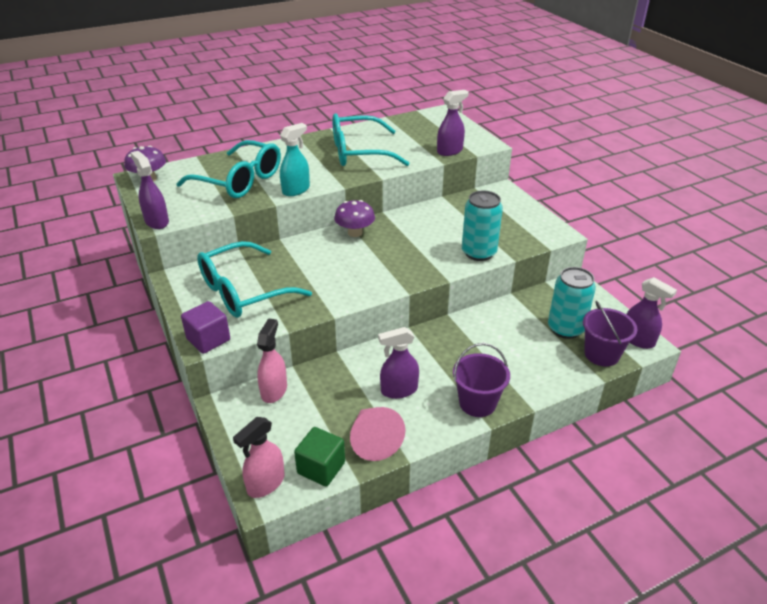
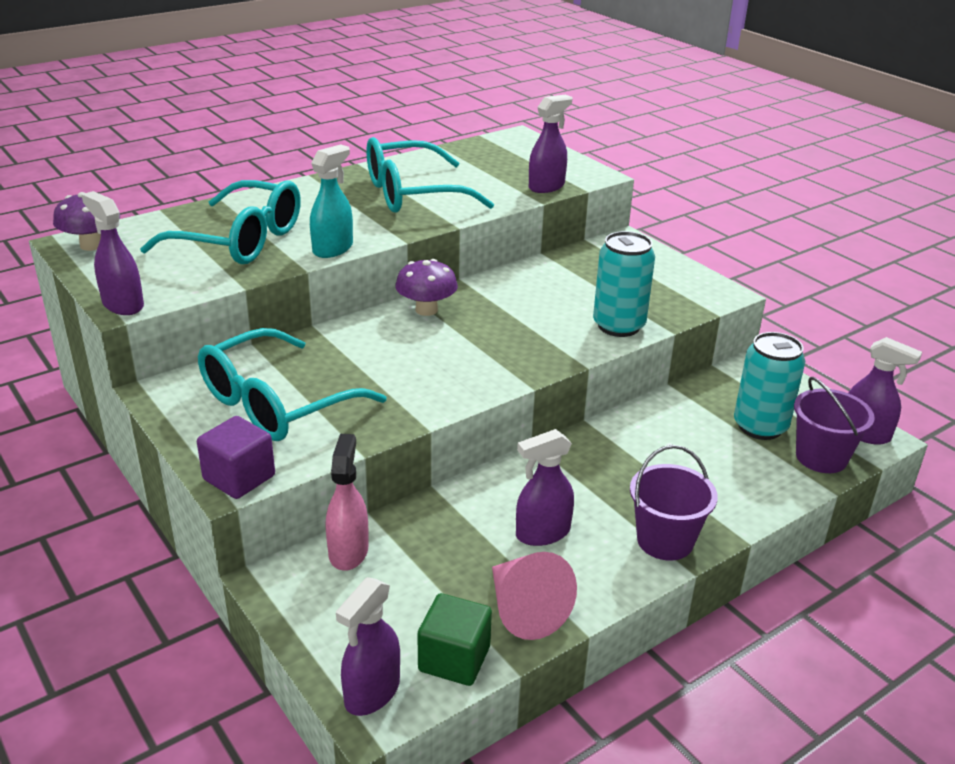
camera: 10 degrees left, 5 degrees down
(265, 483) = (372, 692): pink spray bottle -> purple spray bottle

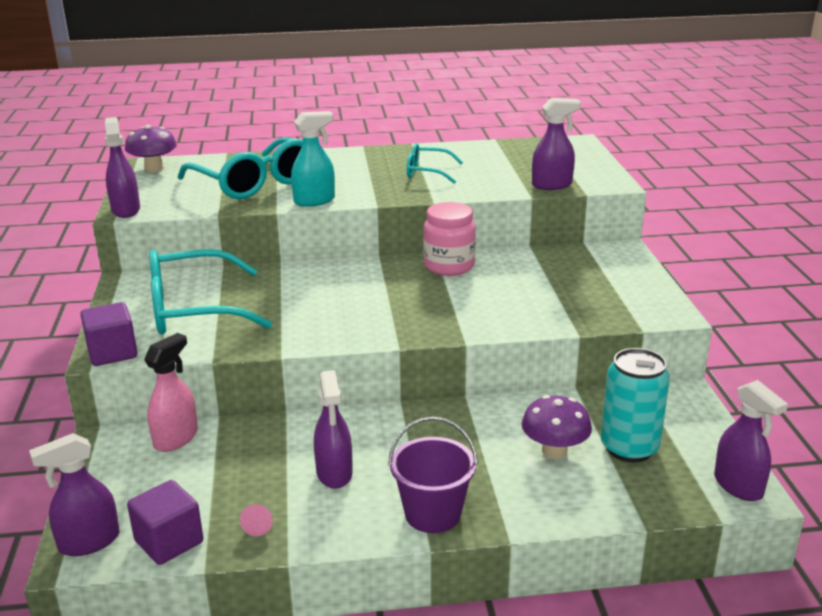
camera: 30 degrees right, 5 degrees down
(412, 194) = (427, 172): turquoise glasses -> turquoise glasses, size x0.54
(426, 310) = (380, 269): purple mushroom -> purple mushroom (554, 451)
(454, 659) = (169, 541): green cube -> purple cube
(490, 291) = (449, 266): none -> pink jar
(525, 610) = (258, 526): pink cone -> pink cone, size x0.40
(542, 533) = (334, 473): purple spray bottle -> purple spray bottle turned 105 degrees counterclockwise
(618, 326) = (533, 318): turquoise can -> none
(821, 457) = (665, 493): purple bucket -> none

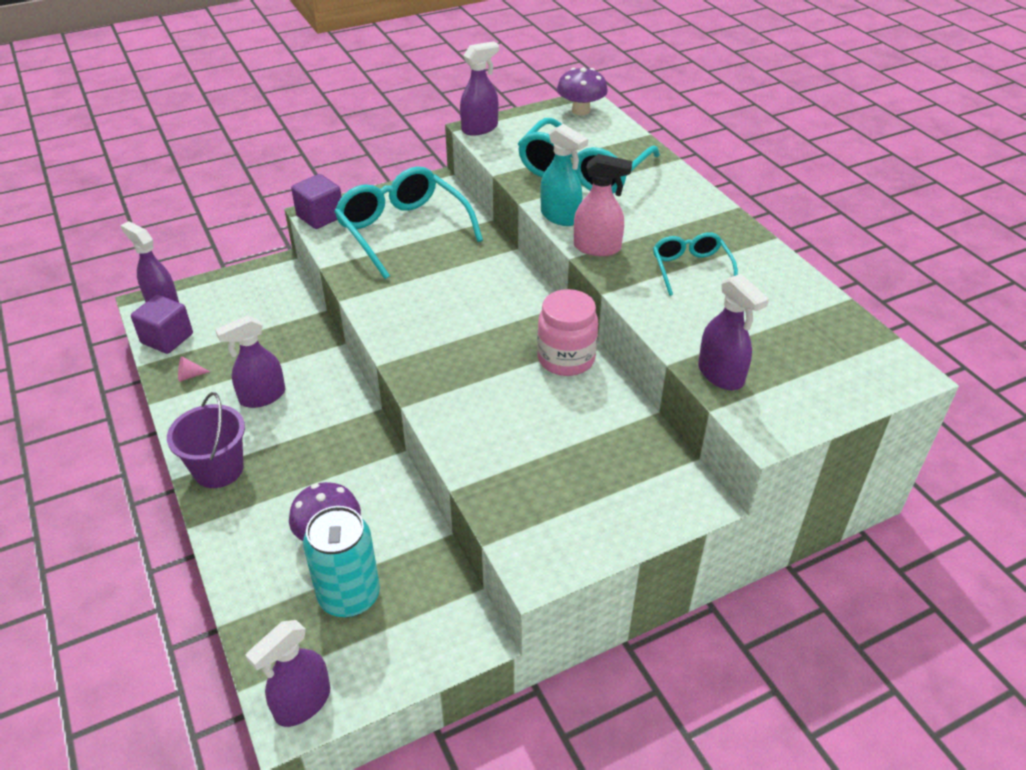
camera: 70 degrees right, 15 degrees up
(176, 438) = (289, 299): pink spray bottle -> pink spray bottle (597, 248)

